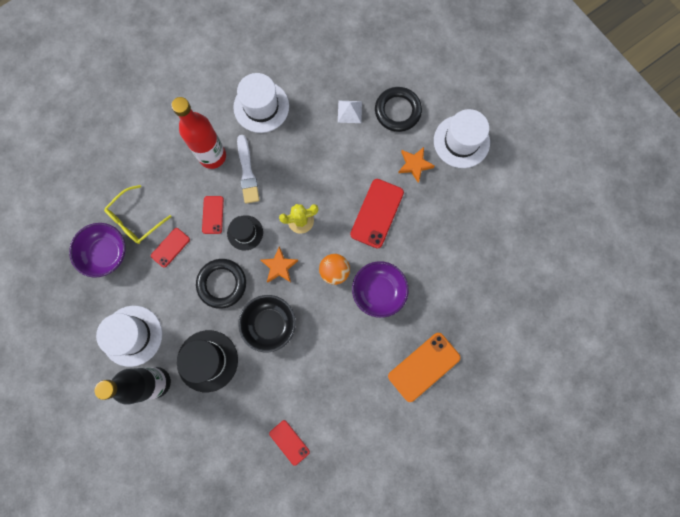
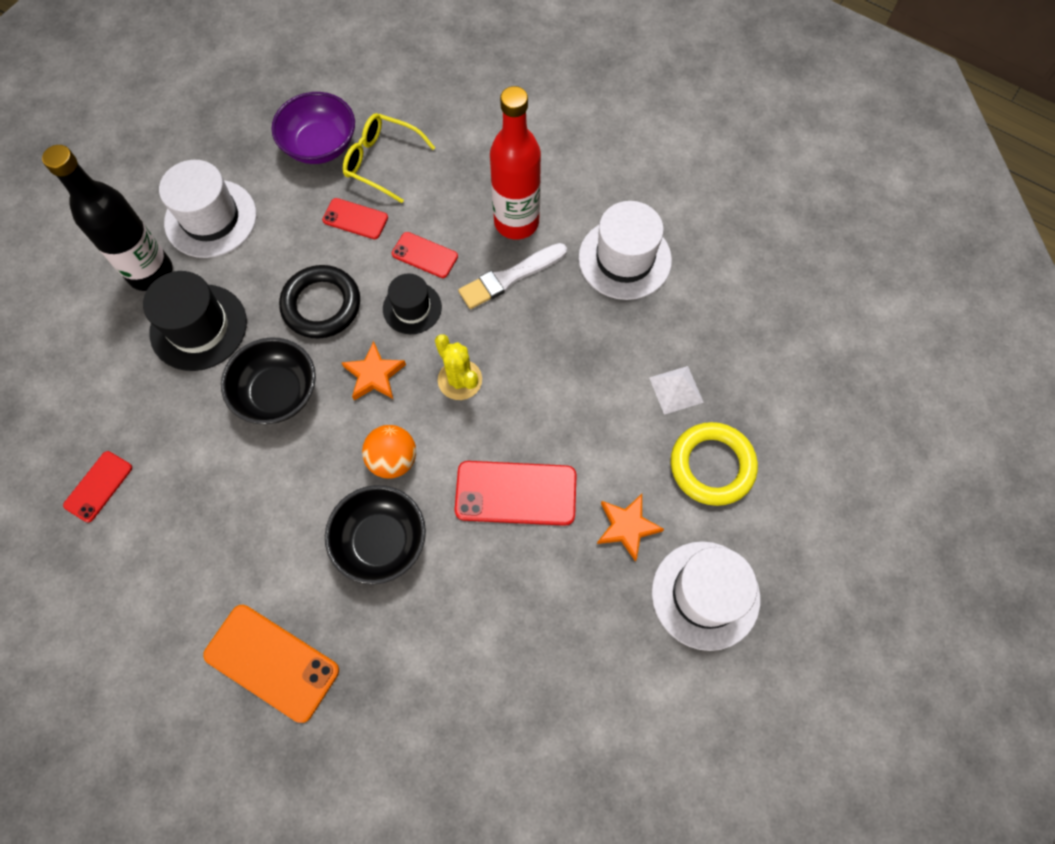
camera: 70 degrees right, 10 degrees down
(213, 215) = (424, 255): red phone -> red phone turned 45 degrees clockwise
(378, 291) = (381, 541): purple bowl -> black bowl
(397, 111) = (712, 466): black ring -> yellow ring

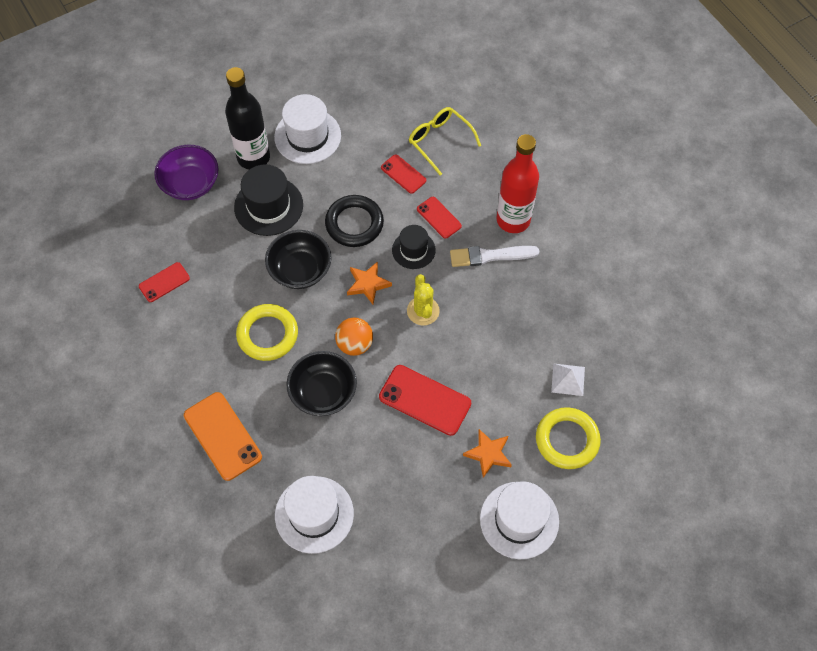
camera: 25 degrees right, 5 degrees down
(272, 496) = (267, 334): none -> yellow ring
(320, 145) = (403, 113): purple bowl -> purple bowl (190, 184)
(624, 259) = (577, 276): white hat -> white hat (314, 514)

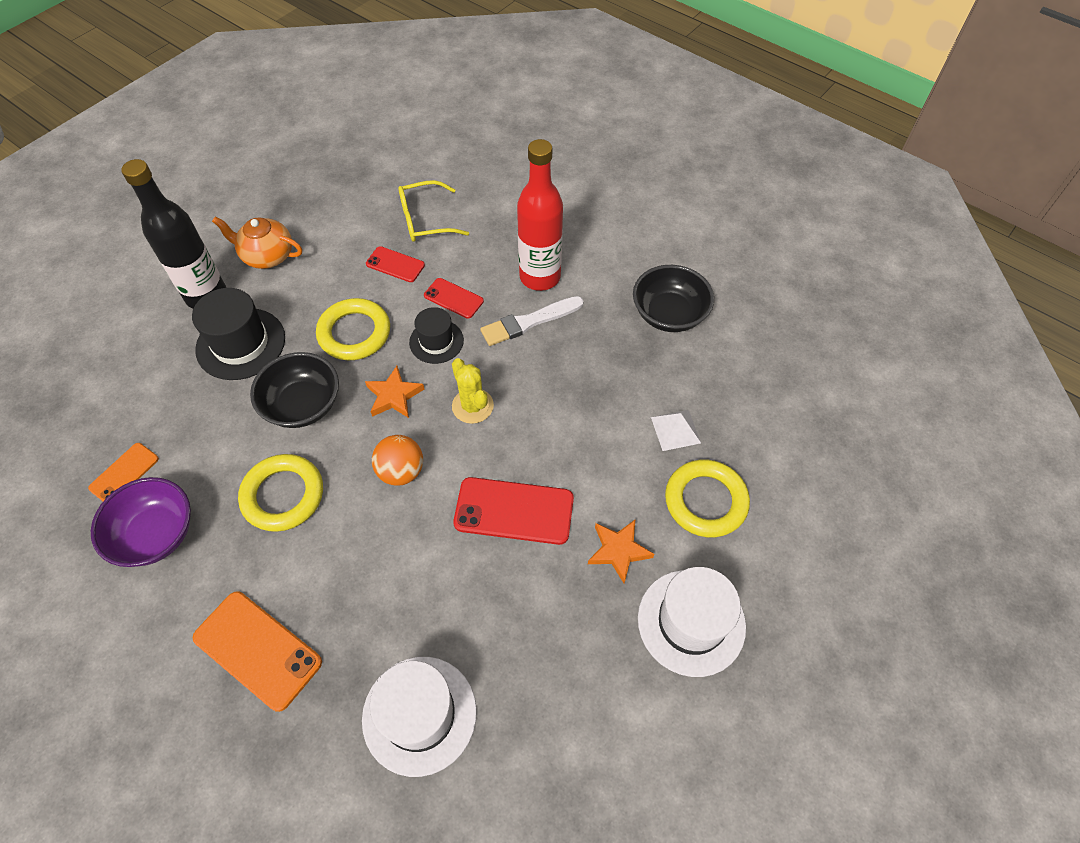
camera: 20 degrees left, 5 degrees down
(164, 282) = (124, 473): red phone -> orange phone
(190, 184) = (132, 346): purple bowl -> purple bowl (156, 534)
(307, 136) = (267, 256): white hat -> orange teapot
(323, 392) = (379, 545): black bowl -> black bowl (669, 314)
(354, 223) = (354, 333): black ring -> yellow ring
(439, 141) = (425, 220): yellow glasses -> yellow glasses turned 45 degrees counterclockwise

